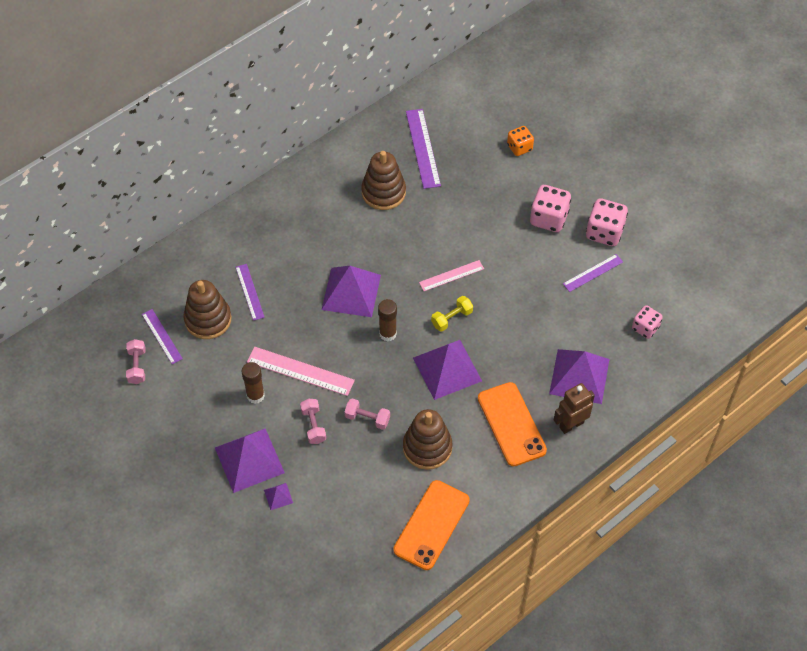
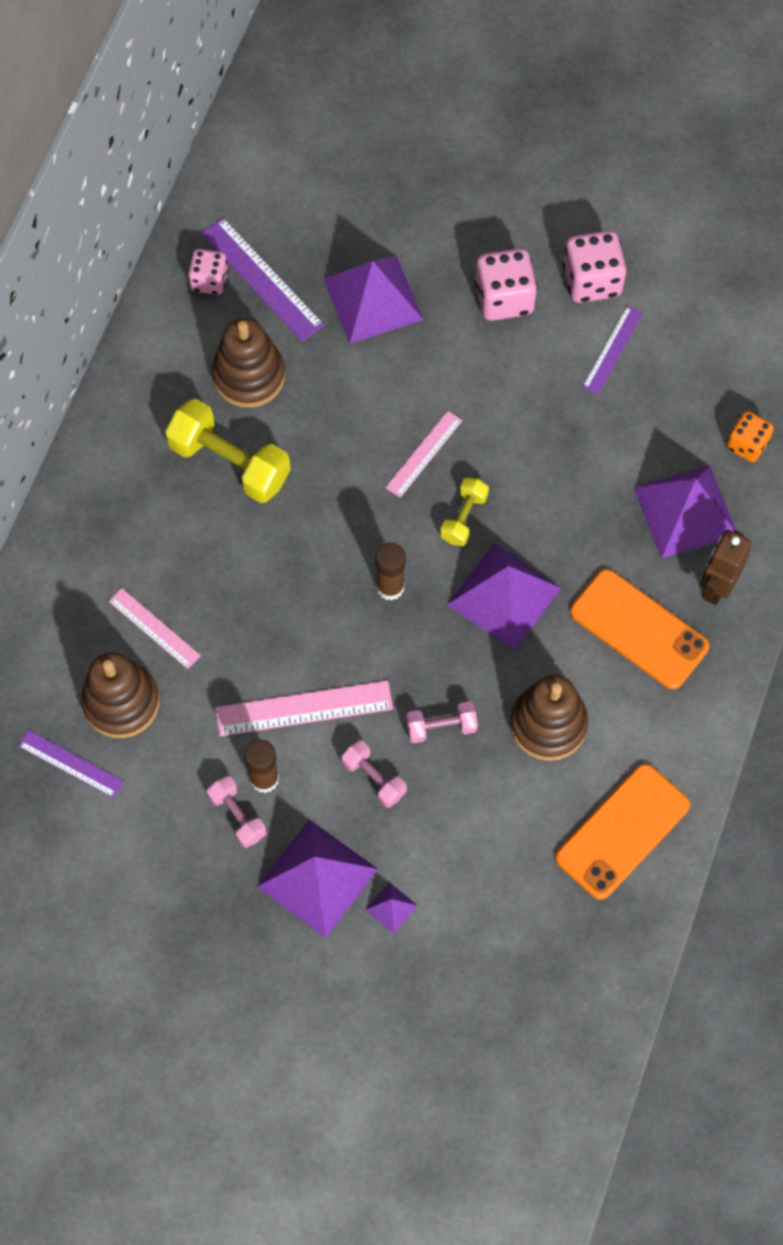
camera: 30 degrees left, 10 degrees up
(137, 366) = (65, 828): pink dumbbell -> pink dumbbell (237, 816)
(249, 292) = (154, 628): purple ruler -> pink ruler
(344, 230) = (230, 463): none -> yellow dumbbell
(351, 292) = (299, 552): purple pyramid -> purple pyramid (373, 299)
(431, 525) = (622, 831): orange phone -> orange phone turned 45 degrees clockwise
(519, 147) = (398, 210): orange dice -> orange dice (747, 444)
(645, 328) = (729, 395): pink dice -> pink dice (209, 281)

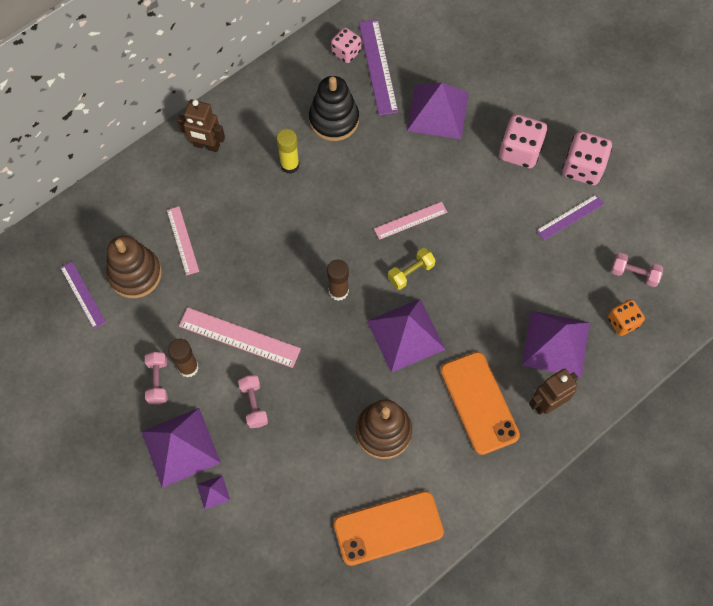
camera: 30 degrees right, 0 degrees up
(106, 493) = (206, 146): none -> brown robot
(230, 463) = (290, 165): yellow dumbbell -> yellow glue stick
(249, 376) = (334, 120): brown stacking toy -> black stacking toy
(441, 727) = (315, 395): pink dumbbell -> pink dumbbell (634, 274)

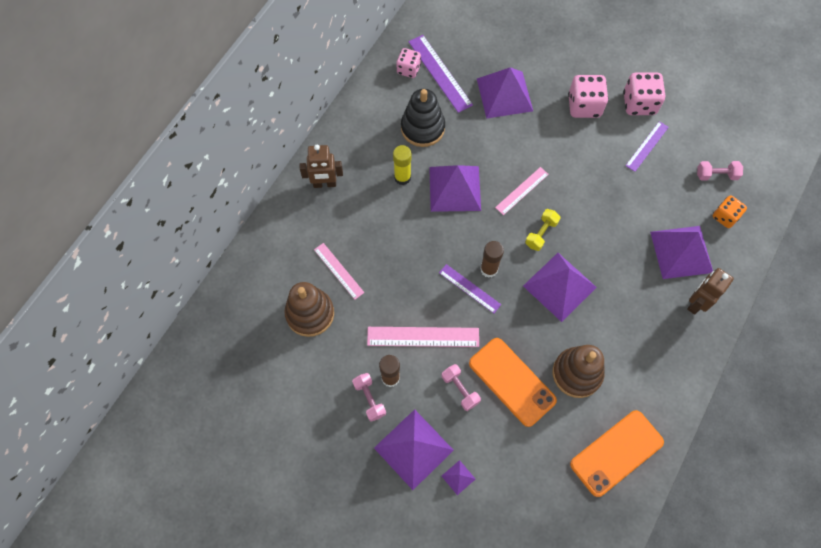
camera: 20 degrees left, 0 degrees up
(82, 294) = (271, 347): purple ruler -> purple ruler (469, 288)
(340, 195) = (455, 188): none -> purple pyramid
(479, 403) = (643, 322): orange phone -> orange phone (511, 382)

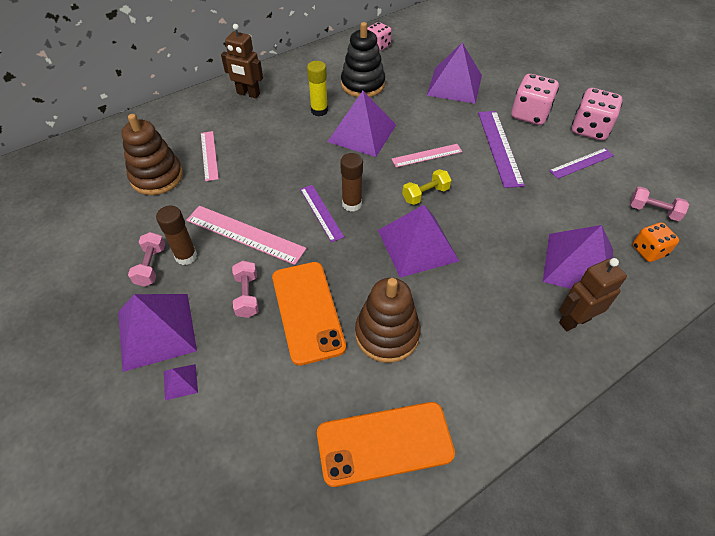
camera: 25 degrees right, 15 degrees down
(440, 73) = (404, 55): purple ruler -> purple ruler (499, 147)

